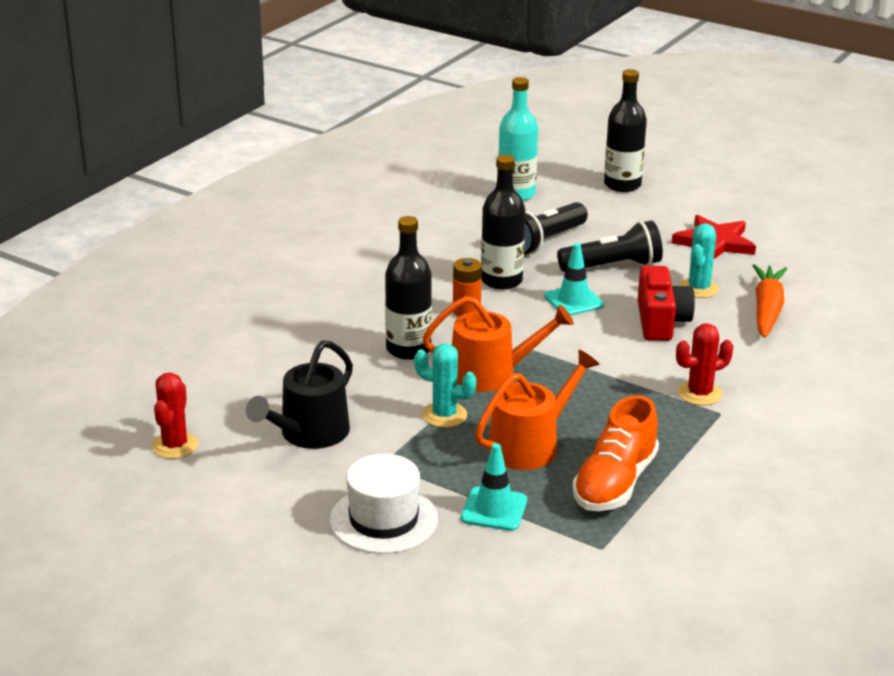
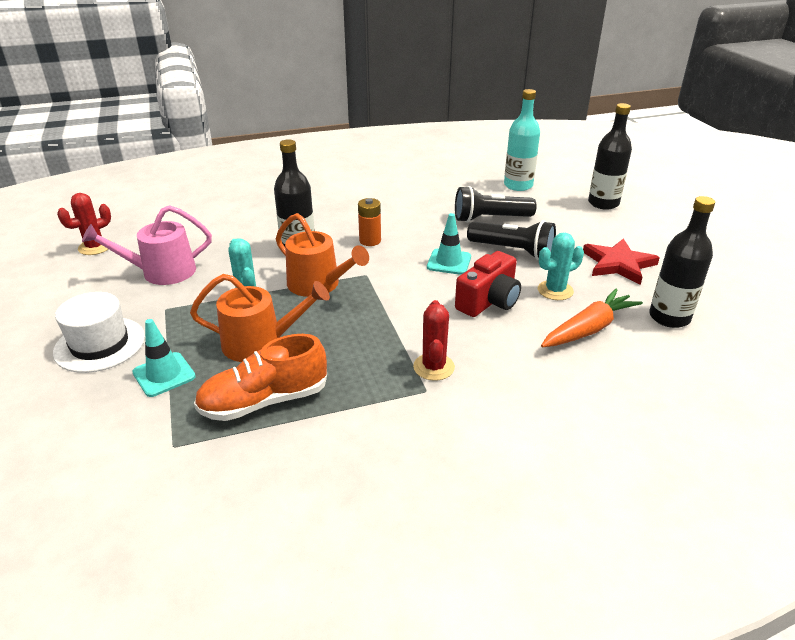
camera: 40 degrees right, 5 degrees up
(309, 434) = (162, 272): black watering can -> pink watering can
(501, 280) = (423, 231): black bottle -> black bottle (669, 317)
(699, 394) = (433, 367): red cactus -> red cactus turned 75 degrees clockwise

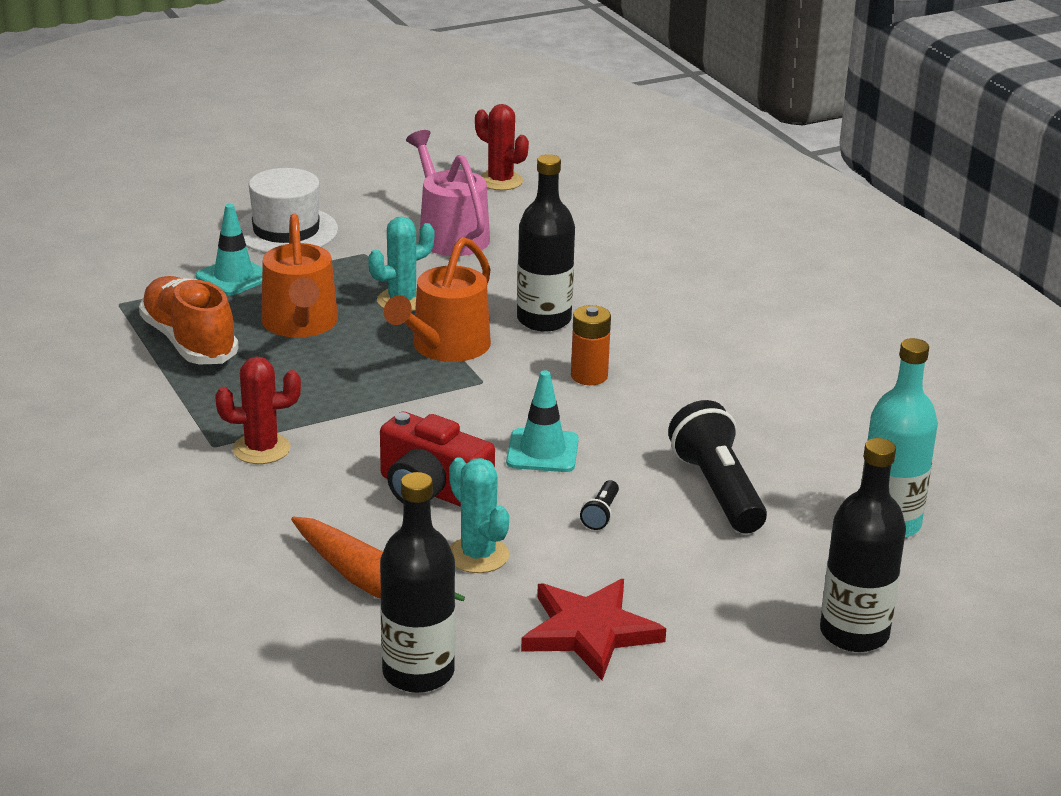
camera: 80 degrees right, 5 degrees down
(512, 251) = (601, 514): black flashlight -> black flashlight, size x0.44

